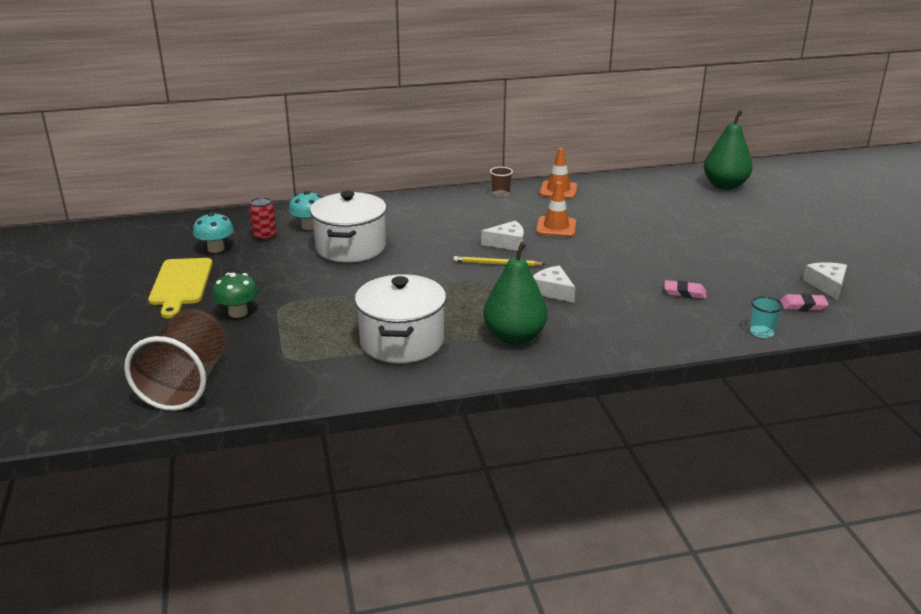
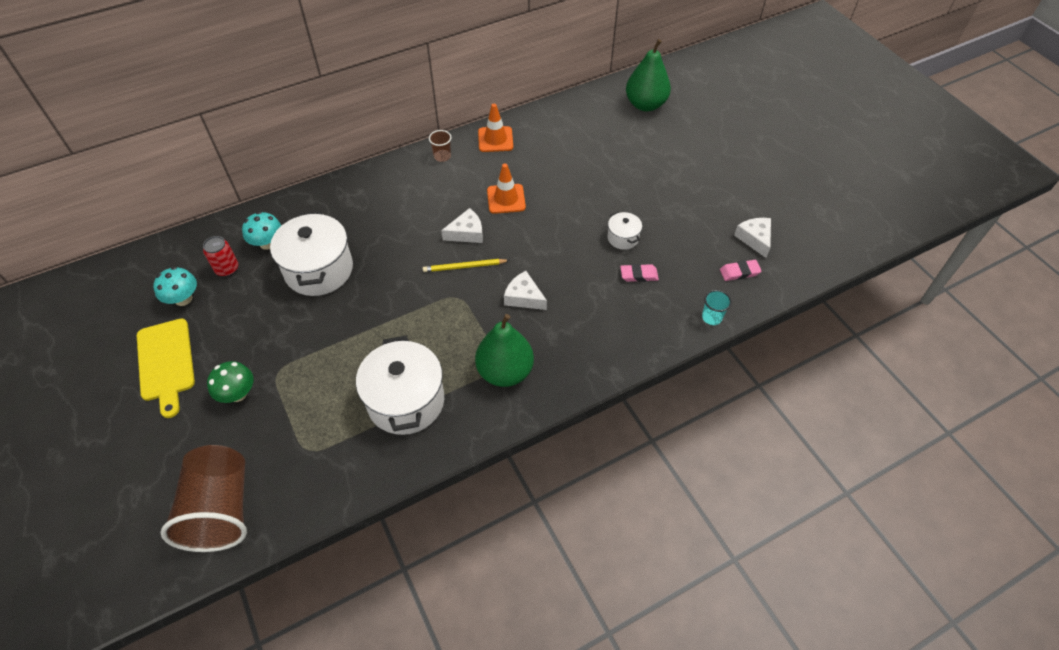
camera: 15 degrees left, 25 degrees up
(674, 266) = (623, 238): none -> white pot

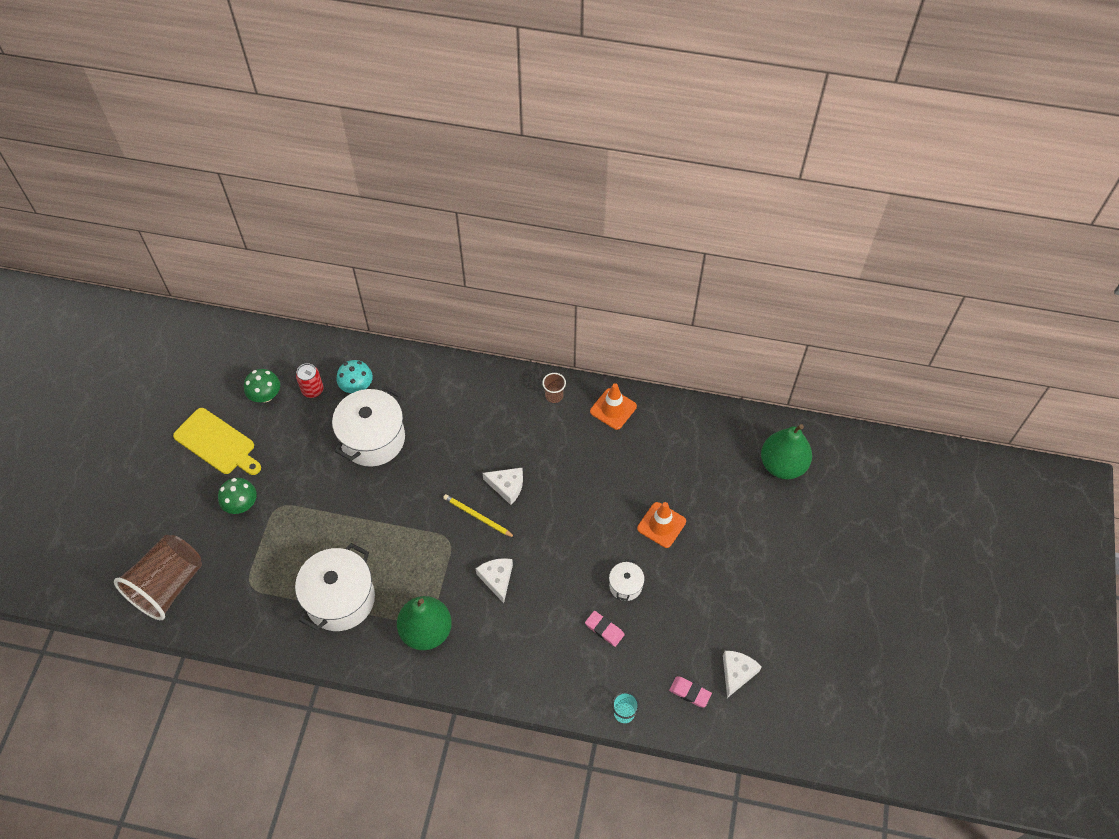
camera: 40 degrees right, 5 degrees up
(166, 363) = (217, 443): yellow cutting board -> yellow cutting board turned 75 degrees counterclockwise
(183, 299) = (265, 395): turquoise mushroom -> green mushroom
(506, 199) = (567, 476): orange traffic cone -> orange traffic cone (661, 525)

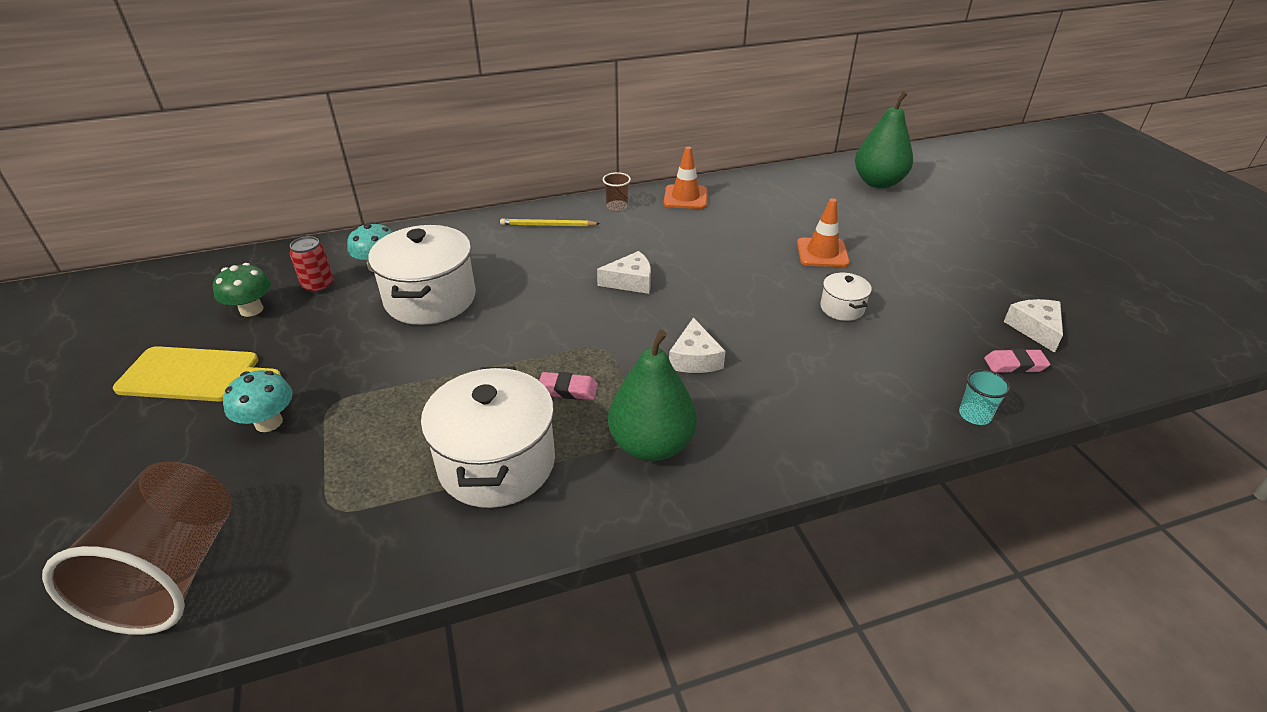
camera: 30 degrees left, 20 degrees down
(241, 504) = (268, 422): green mushroom -> turquoise mushroom
(477, 517) = (619, 316): yellow pencil -> yellow pencil (547, 225)
(497, 579) = (694, 358): white cheese -> white cheese turned 135 degrees counterclockwise
(604, 629) = (863, 351): pink eraser -> pink eraser (568, 389)

